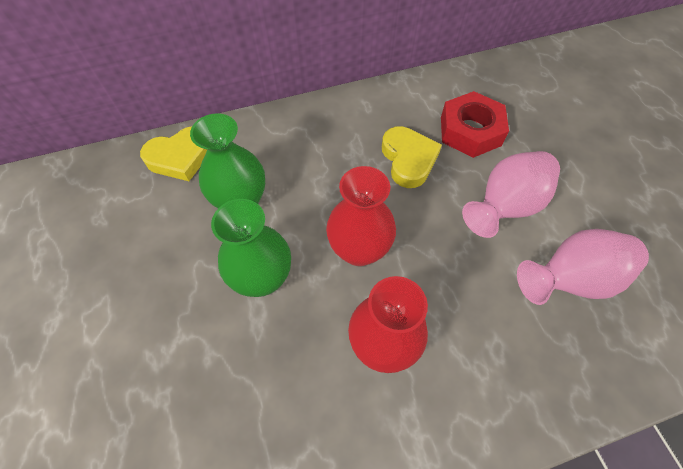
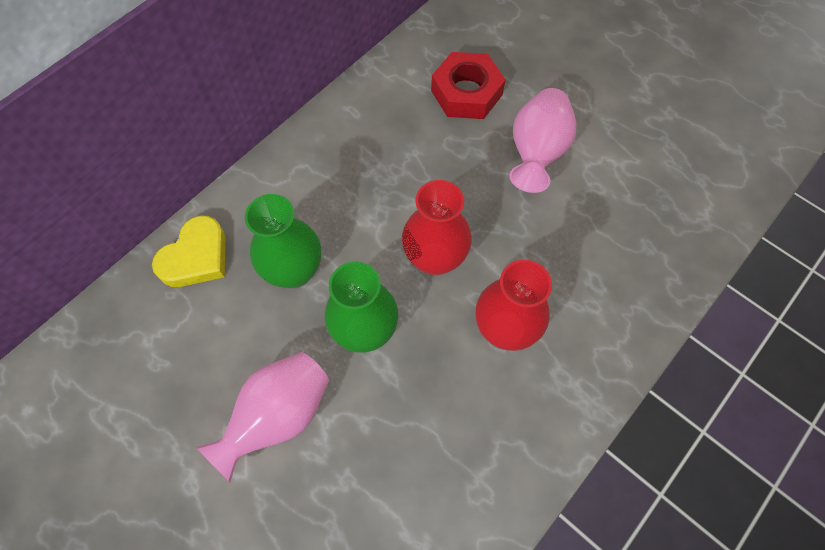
camera: 30 degrees left, 5 degrees up
(408, 159) = (426, 149): yellow heart -> none
(570, 279) = (621, 193): pink vase -> pink vase (278, 416)

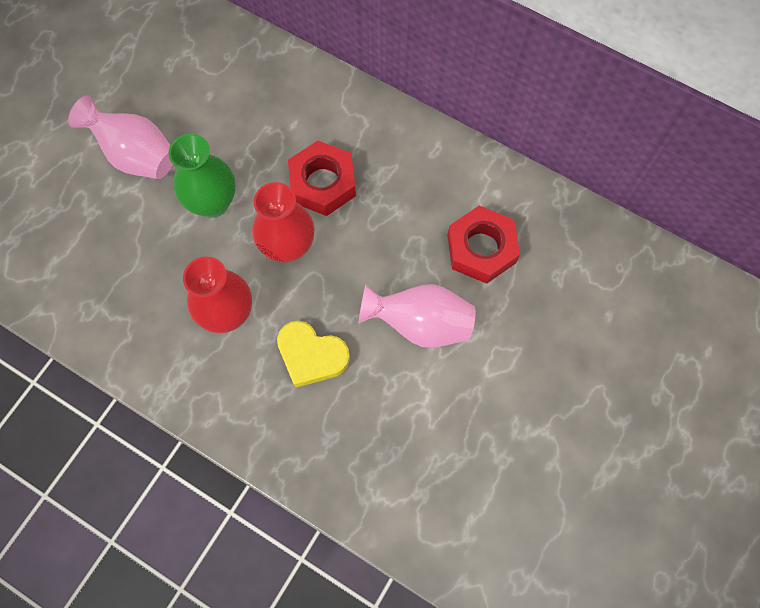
camera: 80 degrees right, 5 degrees up
(196, 257) = (262, 65): yellow heart -> yellow heart (311, 355)
(294, 271) = (260, 138): green vase -> none
(366, 215) = (322, 183): none -> red nut

